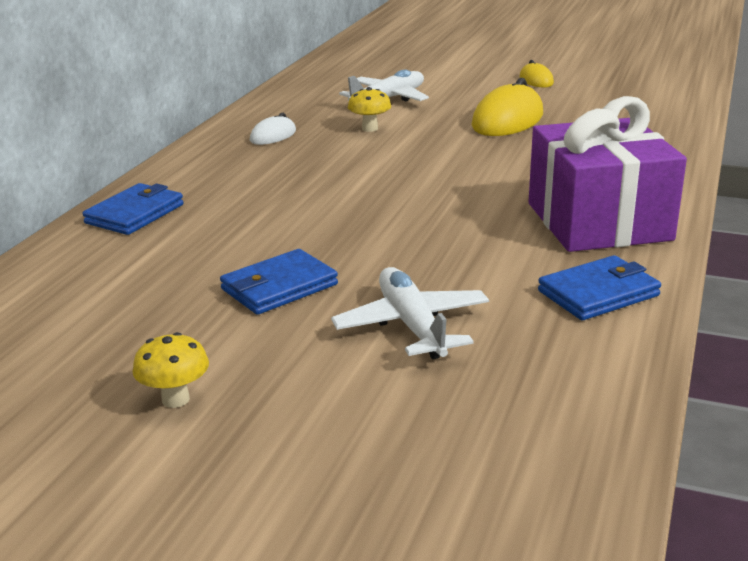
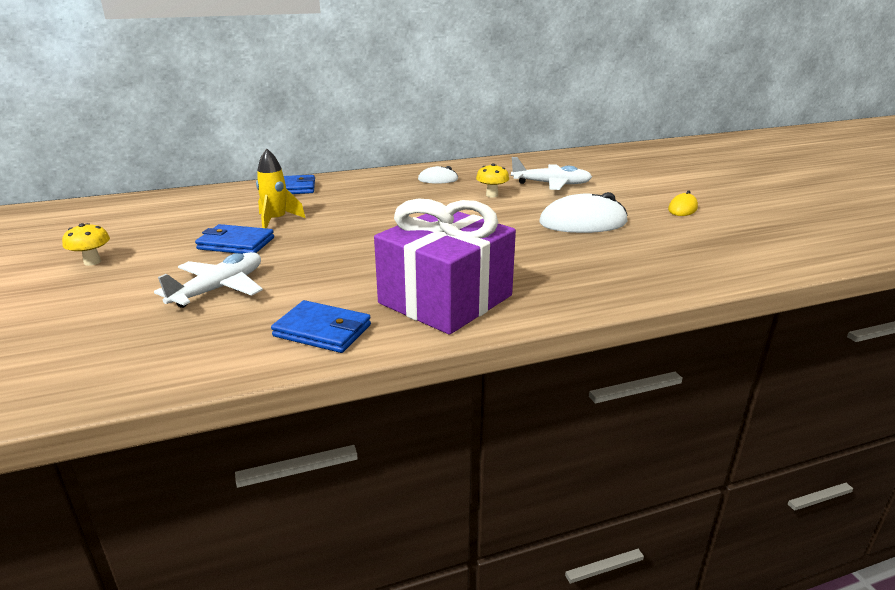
camera: 50 degrees right, 0 degrees up
(243, 247) = (276, 221): none -> yellow rocket
(507, 120) = (583, 223): yellow mouse -> white mouse

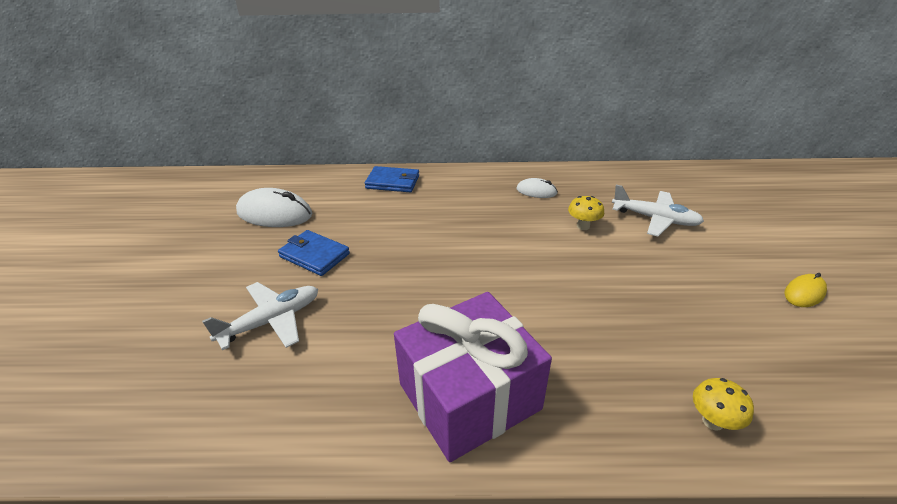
camera: 20 degrees right, 10 degrees up
(92, 262) = (194, 256): yellow mushroom -> yellow mushroom (712, 421)
(276, 221) = (362, 228): yellow rocket -> none
(322, 331) = (330, 415): blue wallet -> none
(583, 223) = (669, 294): white mouse -> white mouse (275, 213)

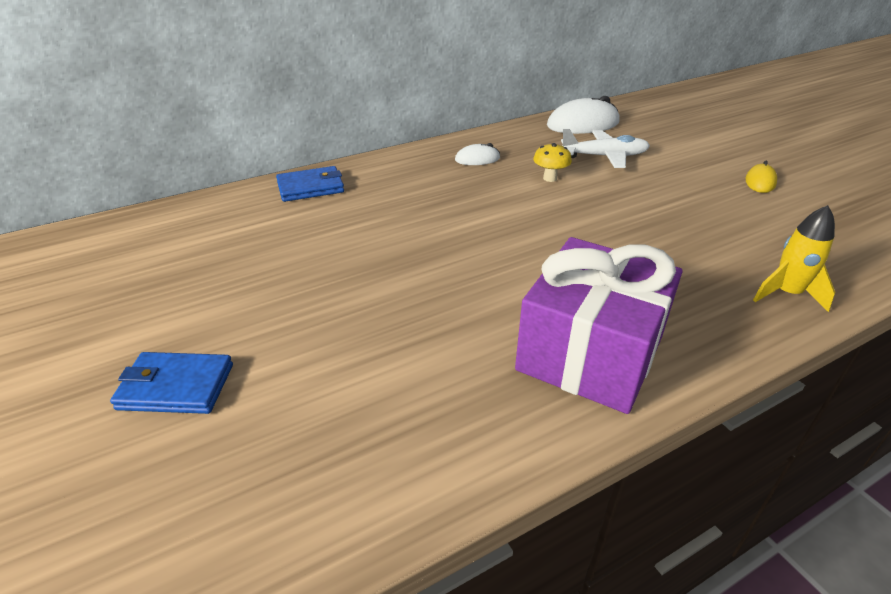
camera: 30 degrees left, 0 degrees up
(271, 321) = (305, 369): white plane -> none
(275, 213) = (185, 258): white mouse -> white mouse (582, 124)
(314, 255) = (289, 286): blue wallet -> blue wallet (176, 386)
(712, 421) = (786, 294): yellow mushroom -> yellow rocket

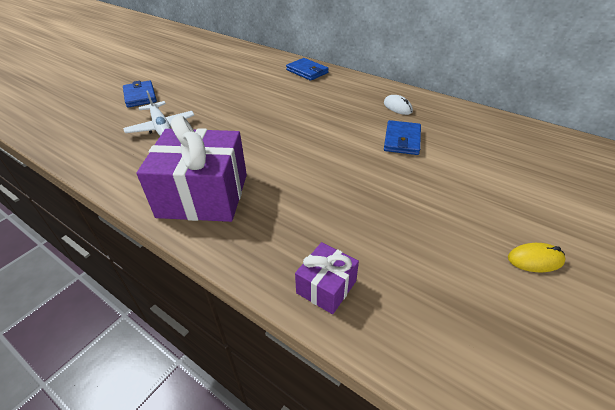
camera: 65 degrees right, 5 degrees up
(550, 178) = (402, 140): yellow mushroom -> blue wallet
(582, 124) = (519, 136): white mouse -> none
(604, 156) = (470, 157): white plane -> white plane (161, 127)
(786, 294) = (326, 287): yellow rocket -> purple gift

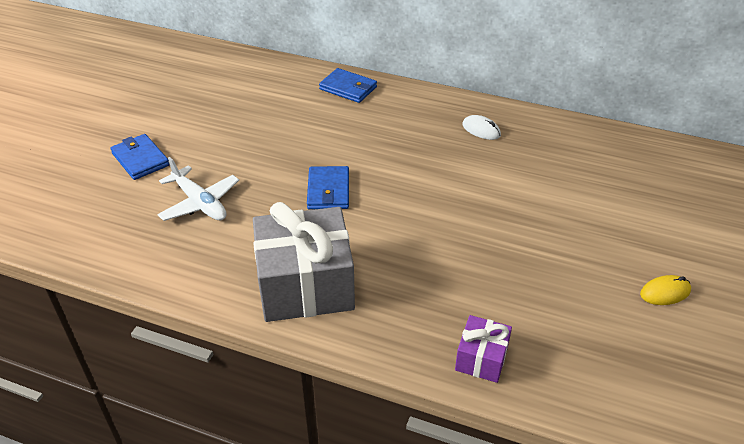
camera: 15 degrees left, 0 degrees up
(203, 195) = (305, 285): purple gift -> grey gift
(402, 140) = (500, 176): blue wallet -> blue wallet (328, 191)

